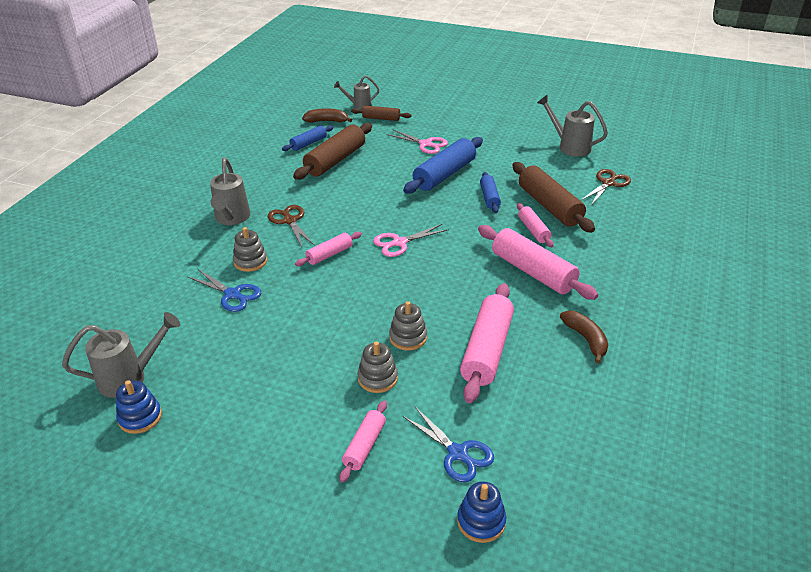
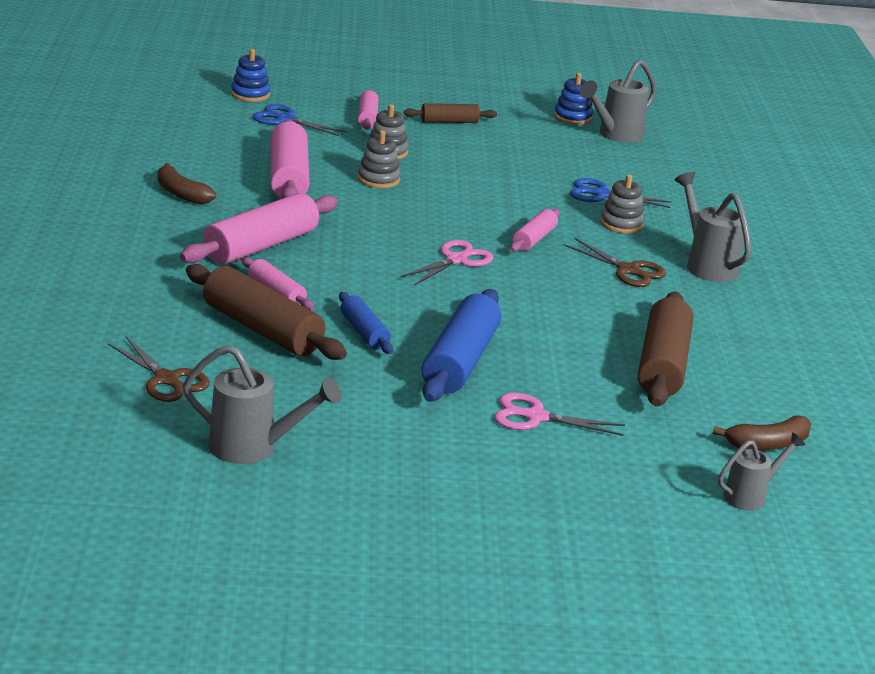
camera: 155 degrees right, 10 degrees down
(308, 143) = (743, 391): blue rolling pin -> none
(381, 118) = (671, 466): brown rolling pin -> brown rolling pin (449, 122)
(533, 272) = (261, 246): pink rolling pin -> pink rolling pin turned 75 degrees counterclockwise
(608, 183) = (167, 380): brown scissors -> brown scissors turned 60 degrees counterclockwise

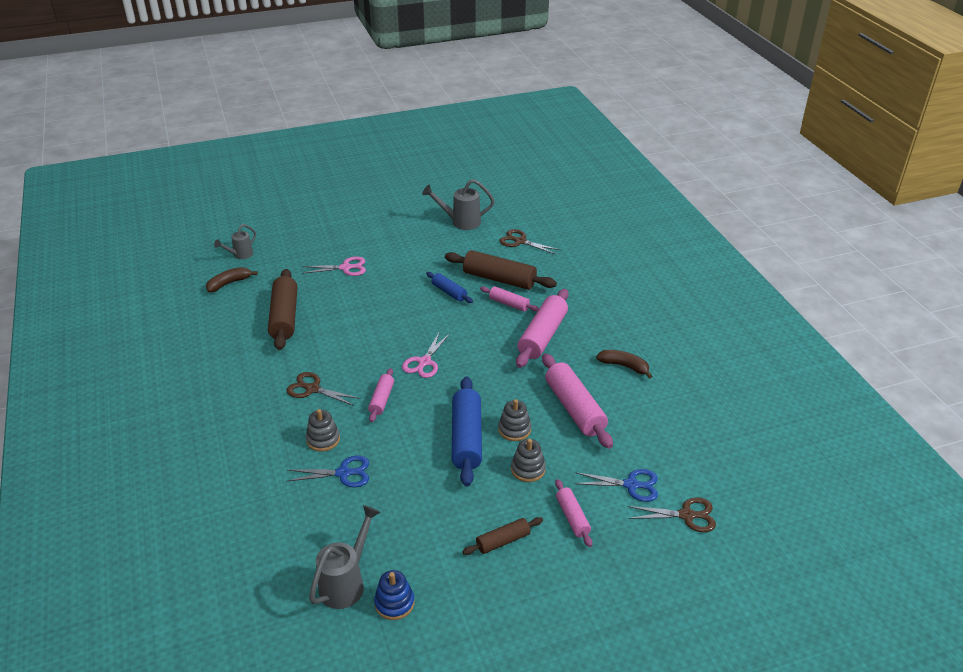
camera: 165 degrees right, 10 degrees up
(250, 94) = (687, 515): blue stacking toy -> brown scissors
(460, 361) = (393, 288): blue rolling pin -> blue rolling pin (466, 438)
(706, 264) = (257, 413): grey watering can -> none

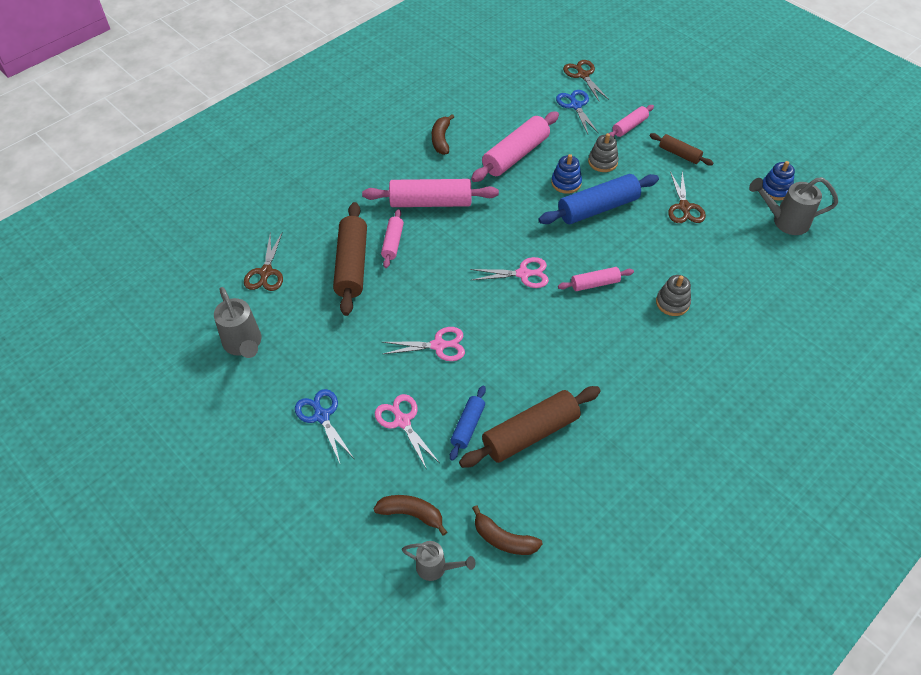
camera: 115 degrees left, 15 degrees up
(280, 255) = (412, 514): none -> brown banana
(312, 389) = (619, 345): brown scissors -> brown scissors (684, 207)
(344, 473) = (695, 270): blue scissors -> blue scissors (321, 415)
(391, 299) = (439, 345): none -> pink scissors
(449, 292) = (398, 299): blue rolling pin -> blue rolling pin (468, 426)
(514, 429) = (566, 183): grey stacking toy -> blue stacking toy

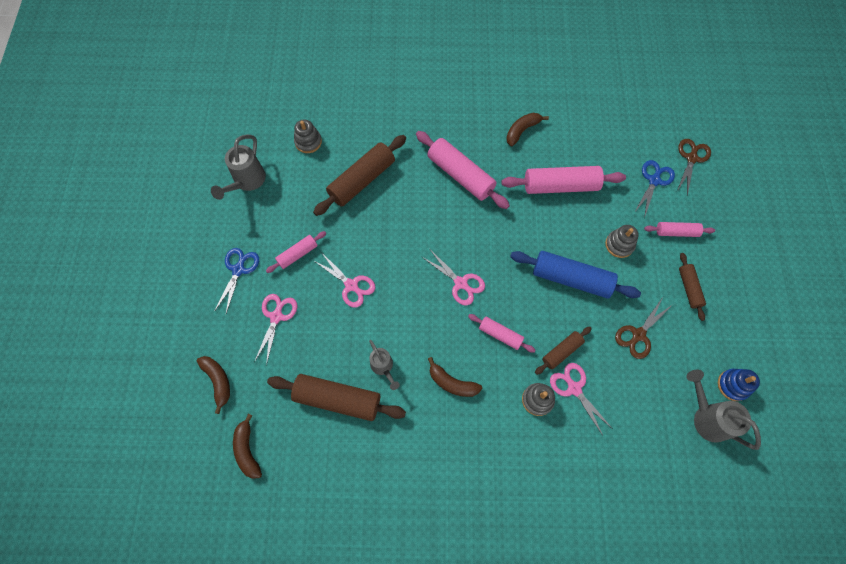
camera: 45 degrees right, 15 degrees up
(266, 273) = (308, 142): brown scissors -> grey stacking toy
(392, 243) = (403, 185): pink rolling pin -> pink rolling pin (297, 254)
(436, 568) = (195, 428): grey watering can -> grey watering can (383, 367)
(468, 426) = (308, 357): blue rolling pin -> none
(566, 183) = (571, 239): blue stacking toy -> none
(601, 344) = (452, 383): none -> brown banana
(649, 259) = (561, 351): none -> brown rolling pin
(686, 274) = (573, 388): none -> pink scissors

